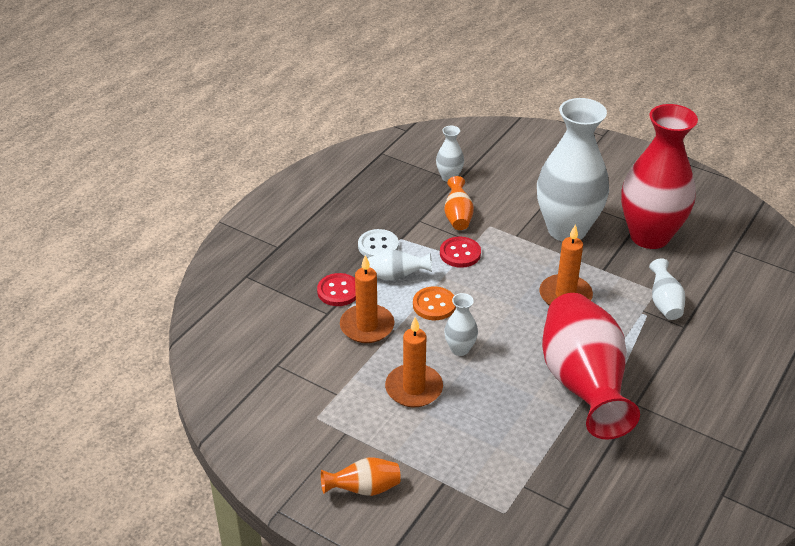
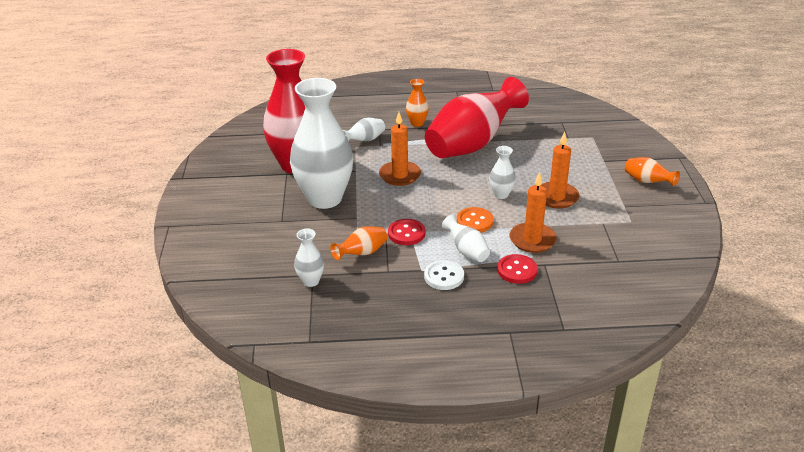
camera: 125 degrees left, 5 degrees down
(674, 365) = (417, 123): none -> orange vase

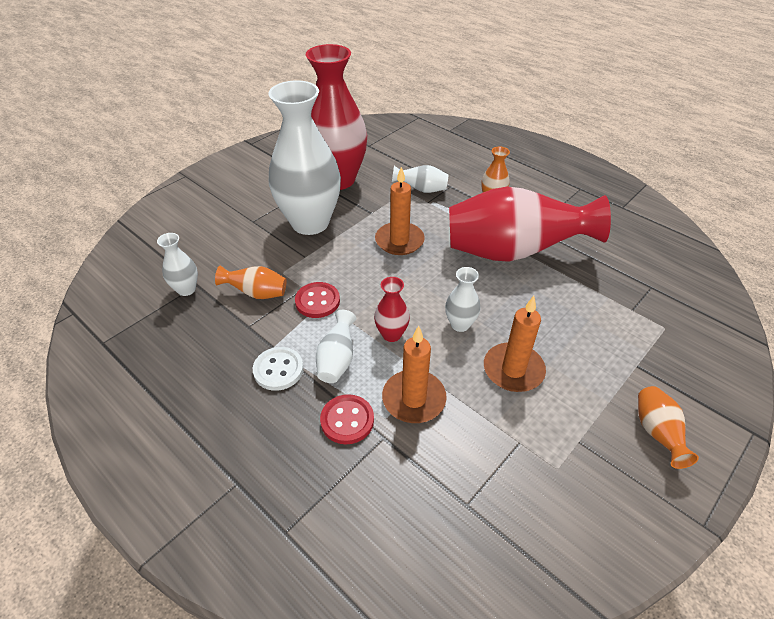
camera: 45 degrees right, 10 degrees up
(474, 221) = (391, 334): orange button -> red vase

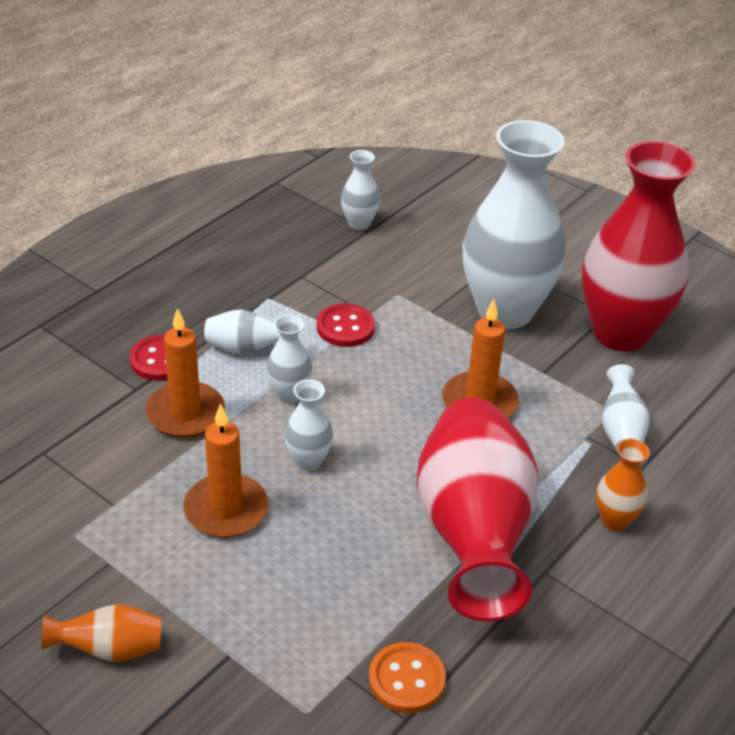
camera: 85 degrees right, 5 degrees down
(256, 293) = (356, 277): orange vase -> none
(278, 370) = (234, 304): white button -> none
(391, 334) = (289, 394): red vase -> white vase
(626, 285) = (406, 679): none -> orange button

